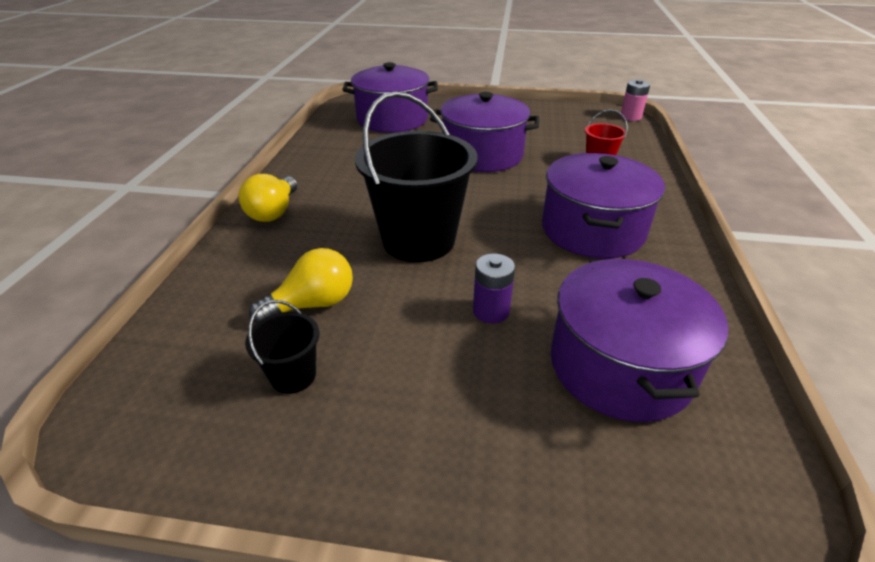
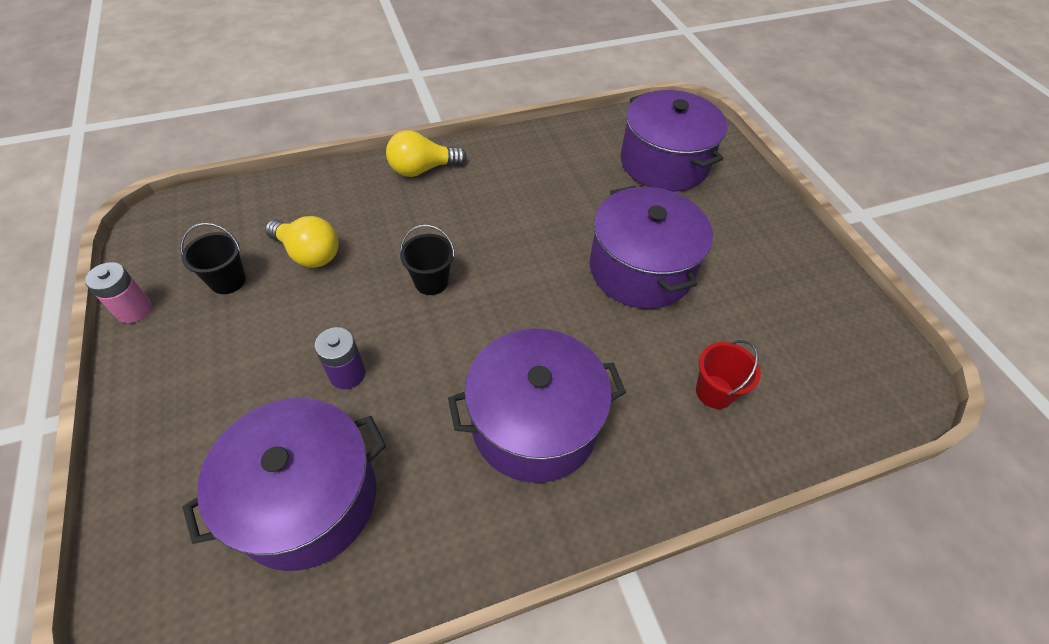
camera: 60 degrees right, 15 degrees up
(418, 240) = (431, 282): black bucket -> black bucket, size x0.45
(630, 117) = (911, 400): pink battery -> pink battery (134, 310)

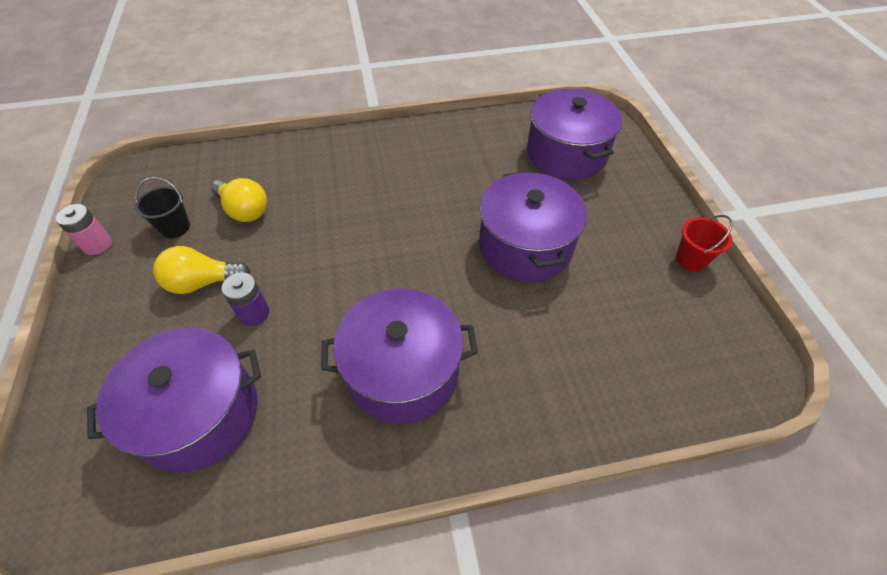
camera: 10 degrees right, 0 degrees up
(422, 169) = (353, 146): yellow light bulb -> yellow light bulb (202, 282)
(431, 282) = (340, 242): black bucket -> none
(714, 392) = (570, 361): red bucket -> red bucket (691, 259)

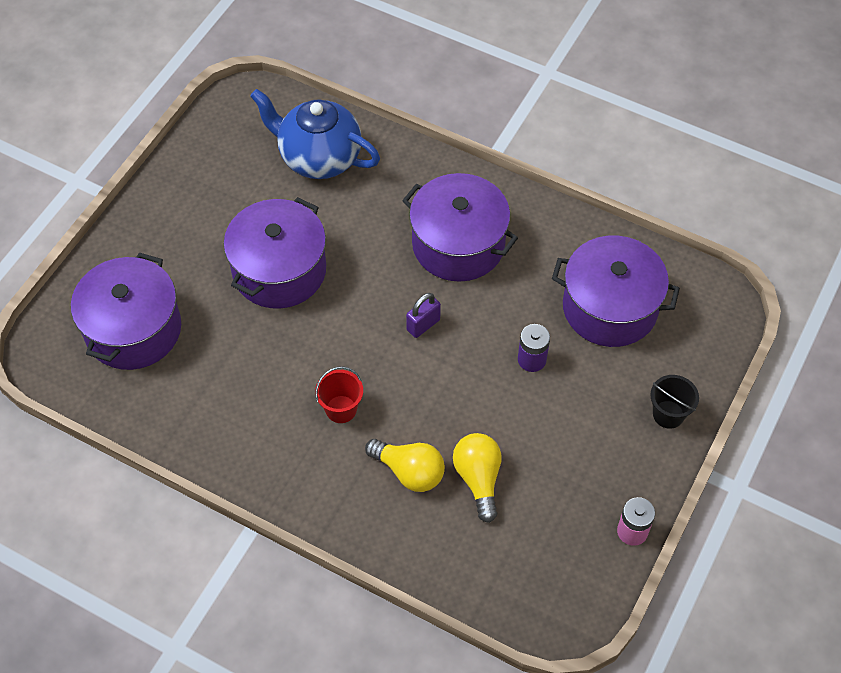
camera: 140 degrees left, 5 degrees up
(175, 227) = (552, 503): black bucket -> black bucket (668, 414)
(202, 282) = (557, 418): yellow light bulb -> yellow light bulb (409, 472)
(372, 280) = (423, 325): none -> purple padlock
(616, 362) = (318, 158): none -> blue teapot
(691, 259) = (177, 176): red bucket -> red bucket (341, 409)

